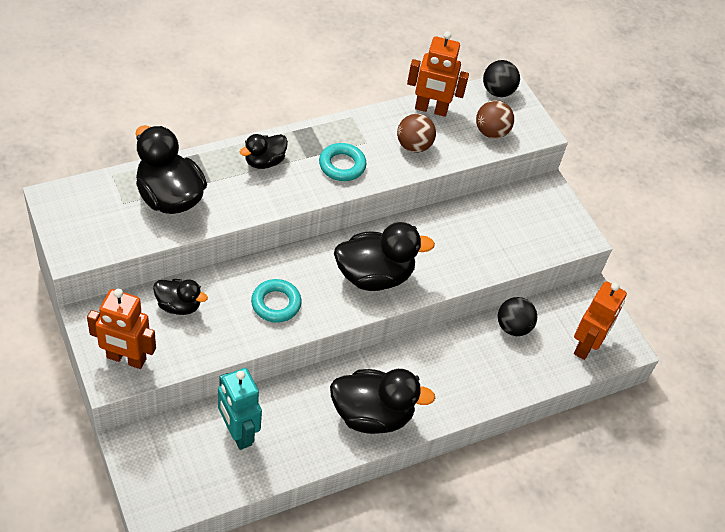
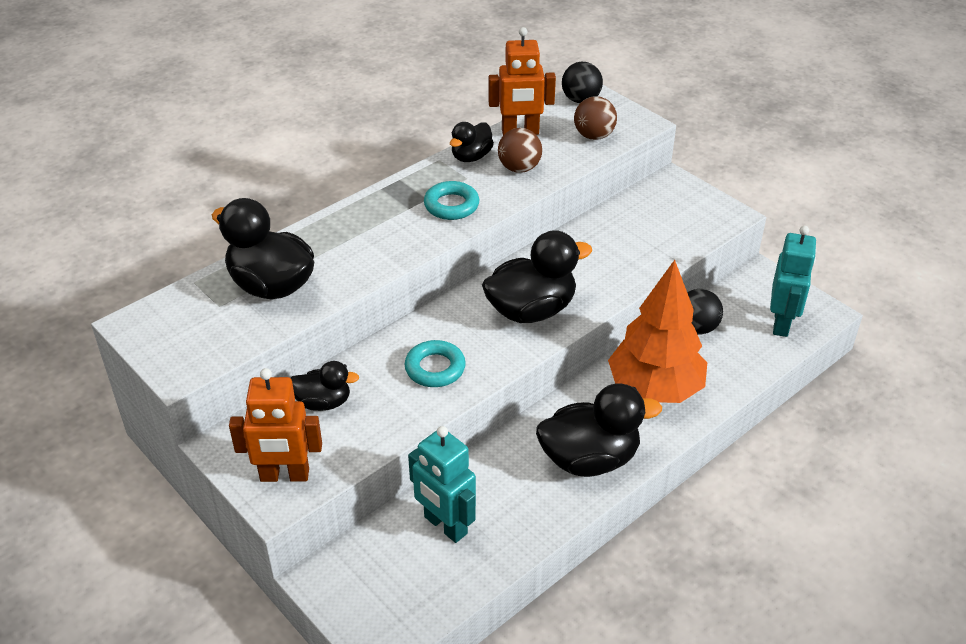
camera: 10 degrees left, 10 degrees down
(264, 161) = (364, 224): black duck -> black duck (471, 157)
(452, 371) = (655, 389): none -> orange tree
(586, 346) = (782, 323): orange robot -> turquoise robot

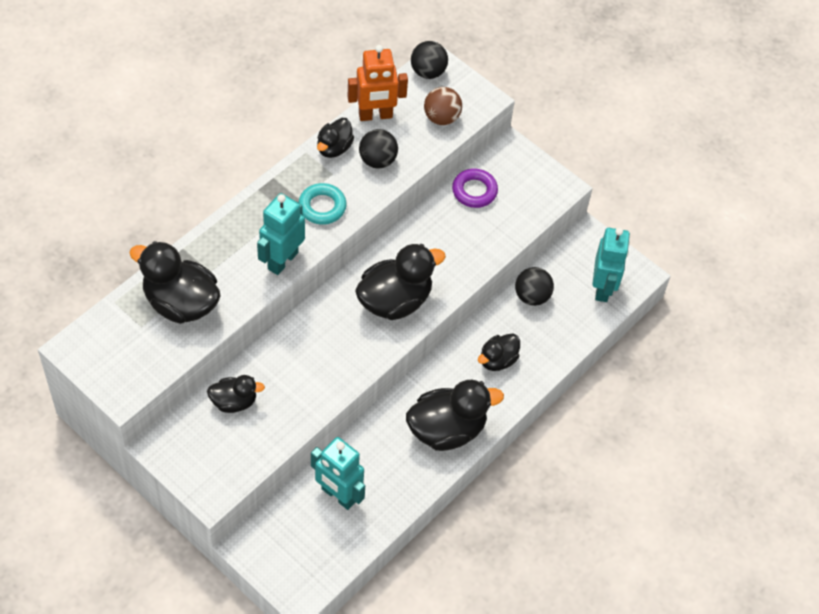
camera: 10 degrees left, 15 degrees up
(284, 475) = (214, 471): orange robot -> none
(398, 251) = (282, 260): none -> turquoise robot
(435, 368) = (320, 364): turquoise ring -> none
(519, 168) = (377, 160): brown ball -> black ball
(629, 215) = (474, 191): none -> purple ring
(655, 389) = (497, 360): orange tree -> black duck

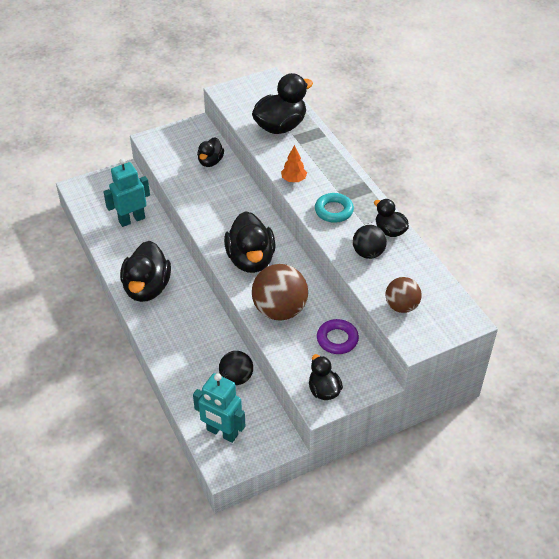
camera: 115 degrees right, 10 degrees down
(282, 260) = (293, 179): turquoise robot -> orange tree
(375, 115) = (417, 264): orange robot -> none
(428, 72) = (458, 312): black ball -> none
(458, 251) = (279, 310): none -> brown ball
(497, 360) = (188, 336): black duck -> black duck (324, 390)

